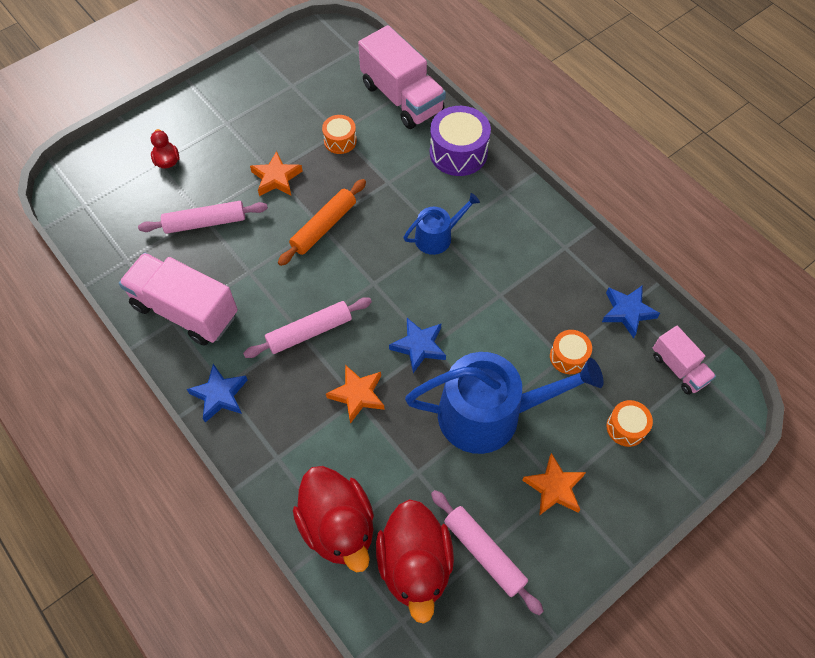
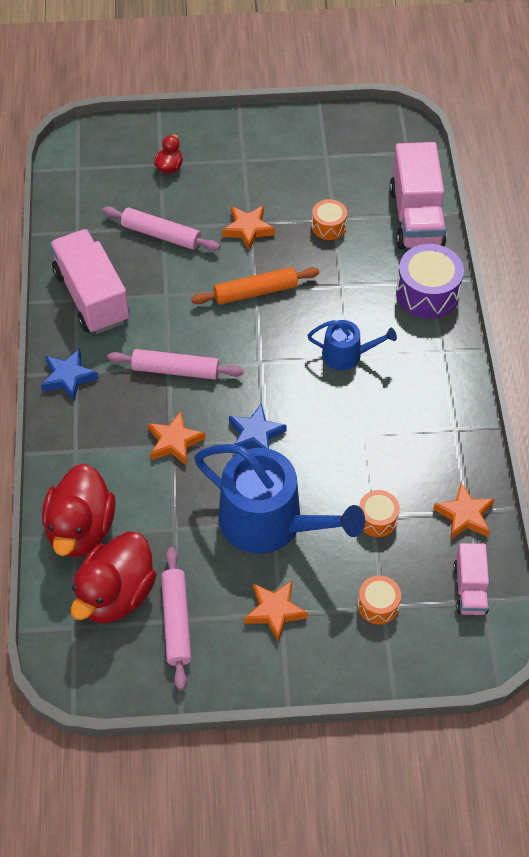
camera: 35 degrees right, 5 degrees down
(627, 312) = (464, 515): blue star -> orange star

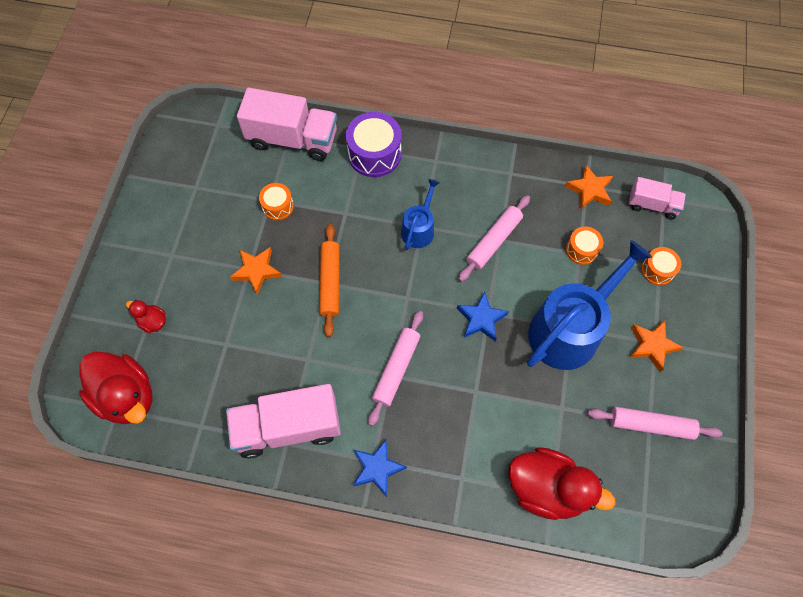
camera: 75 degrees left, 10 degrees up
(116, 594) = (618, 470): red duck -> red duck (127, 396)
(161, 235) = (235, 347): pink rolling pin -> pink rolling pin (493, 241)
(174, 442) = (473, 387): orange star -> none

